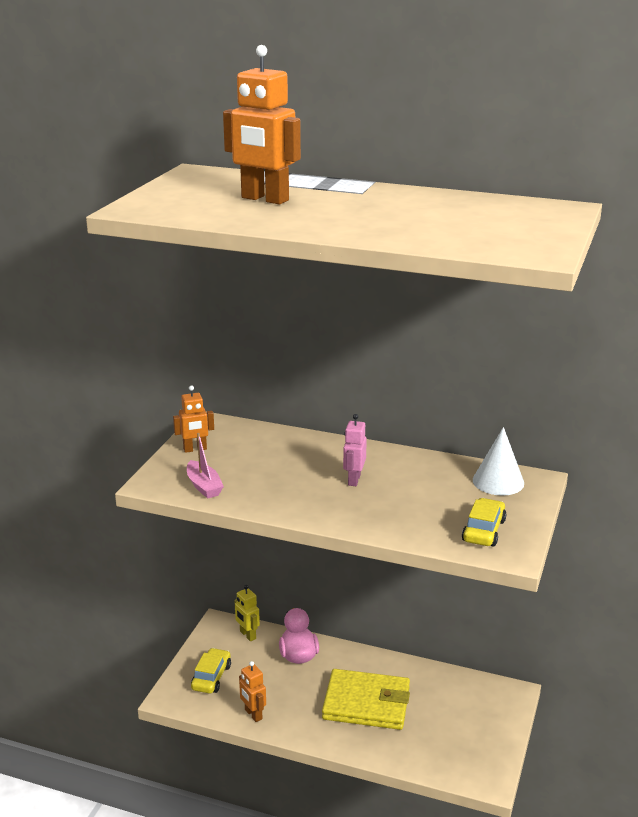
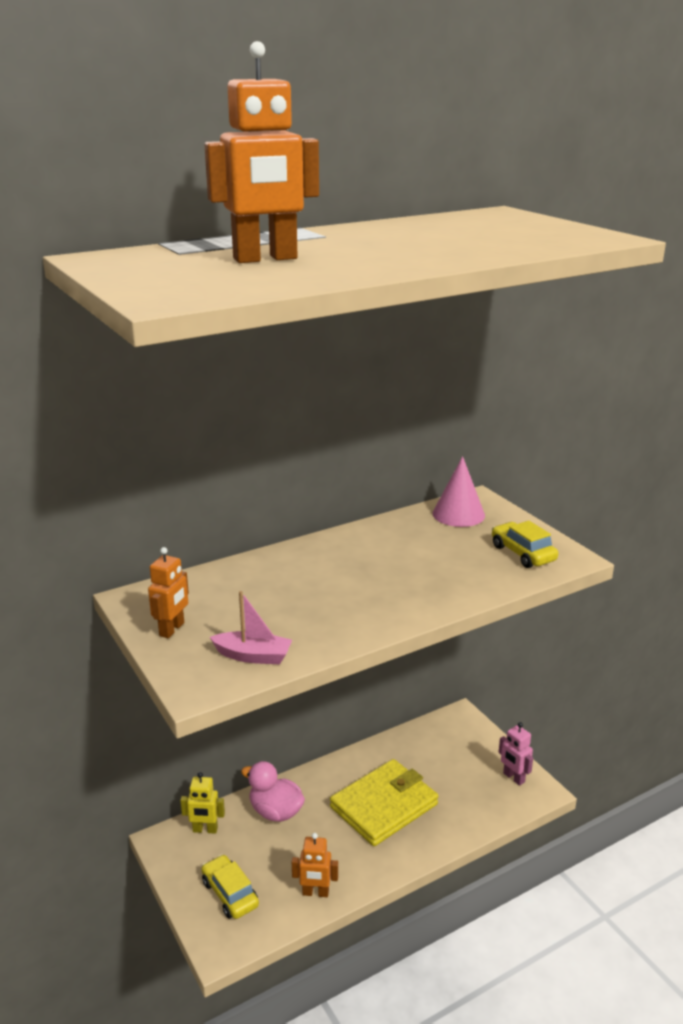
camera: 50 degrees left, 0 degrees up
(354, 480) = (364, 572): pink robot -> pink robot (513, 778)
(498, 481) = (458, 514): white cone -> pink cone

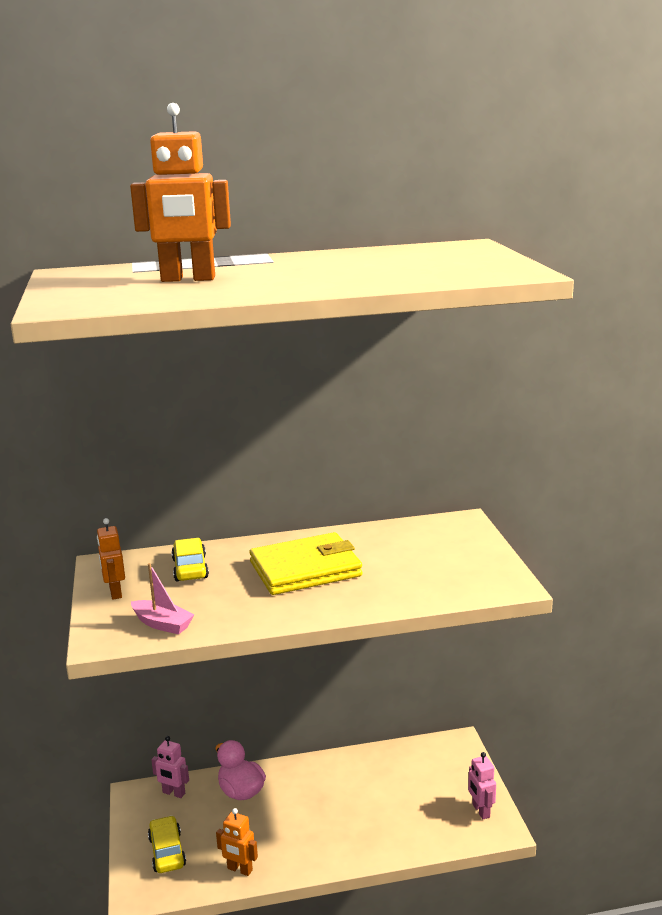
camera: 20 degrees right, 5 degrees down
(172, 629) = (115, 592): orange robot -> orange robot turned 120 degrees clockwise
(205, 830) = (173, 793): yellow robot -> pink robot
(384, 806) = (341, 808): yellow wallet -> yellow wallet (305, 569)
(458, 514) = (434, 531): pink cone -> none
(522, 553) = (468, 575): yellow car -> yellow car (190, 568)

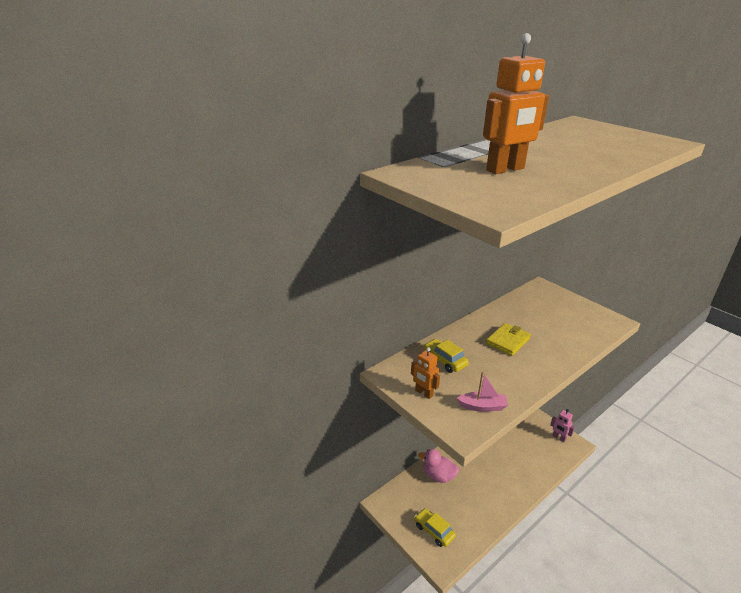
camera: 30 degrees left, 10 degrees up
(173, 793) = (403, 492): pink robot -> none
(239, 869) = (481, 523): orange robot -> none
(305, 569) = (507, 341): yellow wallet -> yellow wallet, size x0.64

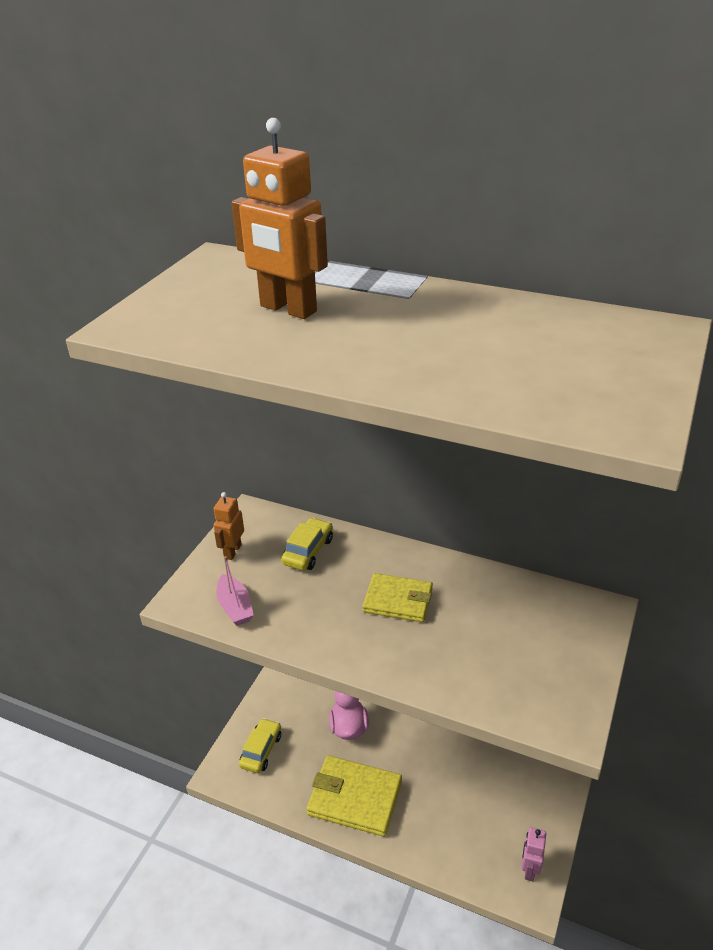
camera: 65 degrees right, 5 degrees up
(491, 493) = (355, 798): none -> yellow wallet

